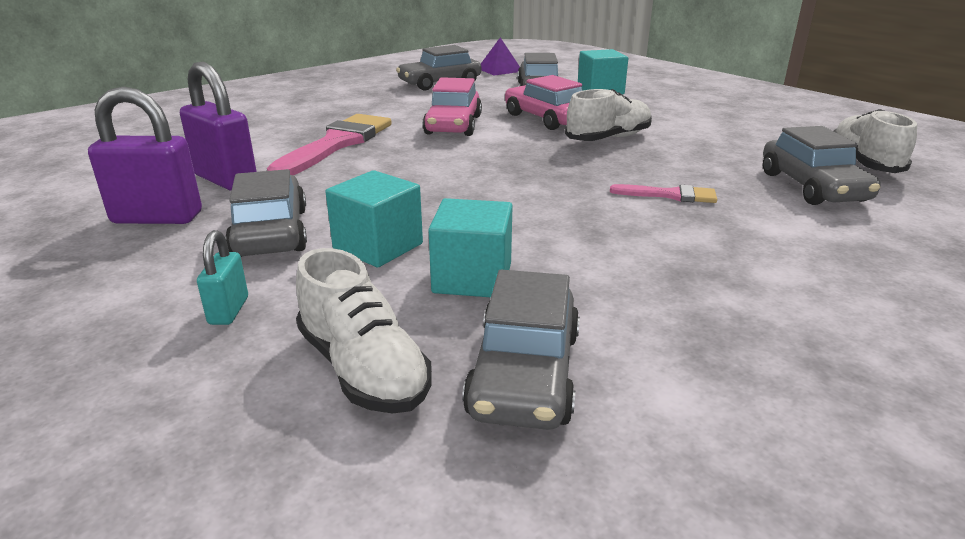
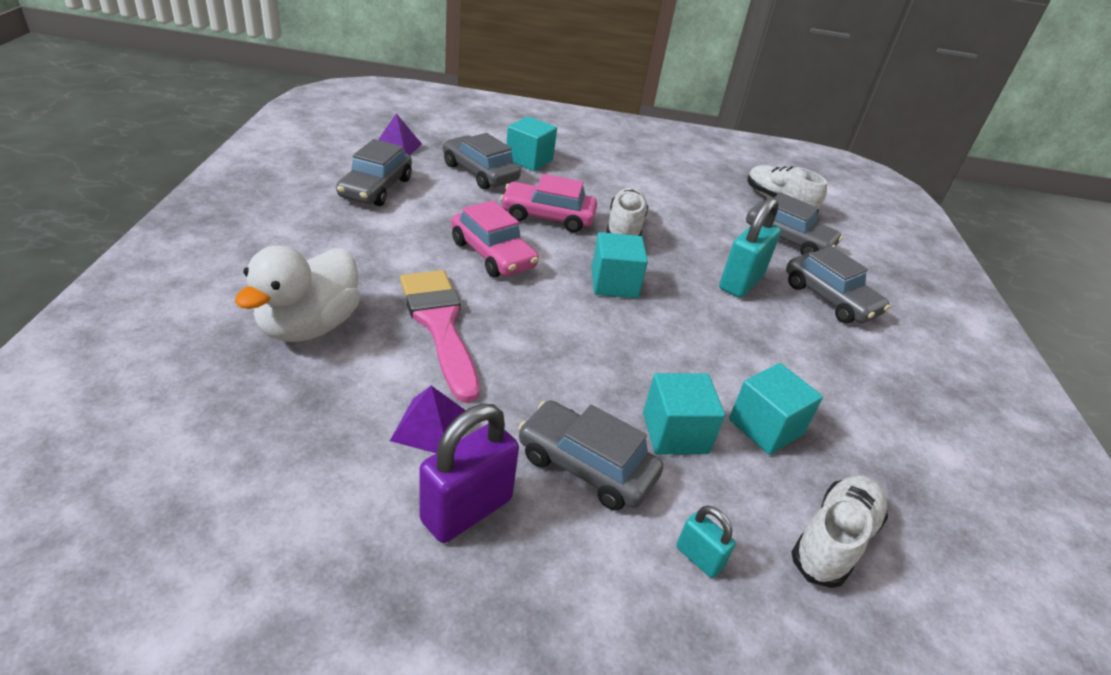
camera: 50 degrees left, 10 degrees up
(226, 179) = (430, 426): purple padlock -> purple pyramid
(263, 124) = (309, 326): none -> white duck
(363, 369) = (833, 540): white shoe -> white shoe turned 60 degrees counterclockwise
(523, 161) = (614, 283): none -> turquoise cube
(525, 373) = (889, 483): grey car -> grey car (830, 299)
(670, 195) = (741, 282): pink brush -> turquoise padlock

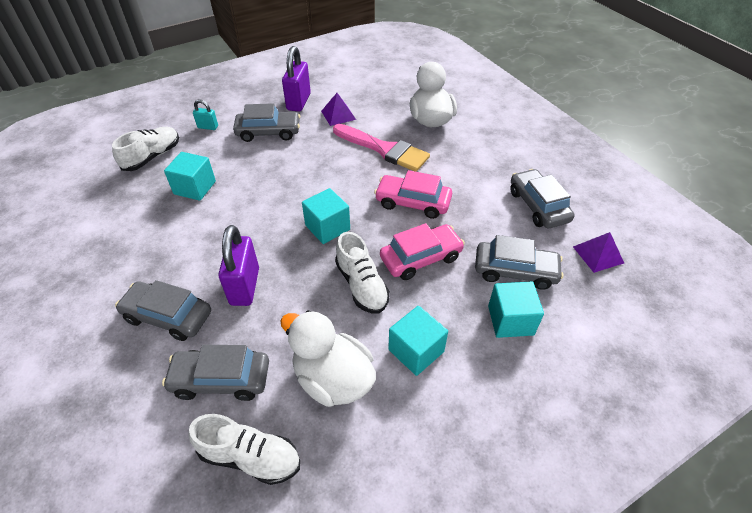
camera: 150 degrees right, 10 degrees up
(675, 433) = (239, 162): turquoise cube -> turquoise cube (416, 351)
(696, 201) = (333, 379): none -> white duck
(741, 282) = (245, 286): turquoise padlock -> purple padlock
(833, 540) = (152, 157): white shoe -> white shoe turned 150 degrees counterclockwise

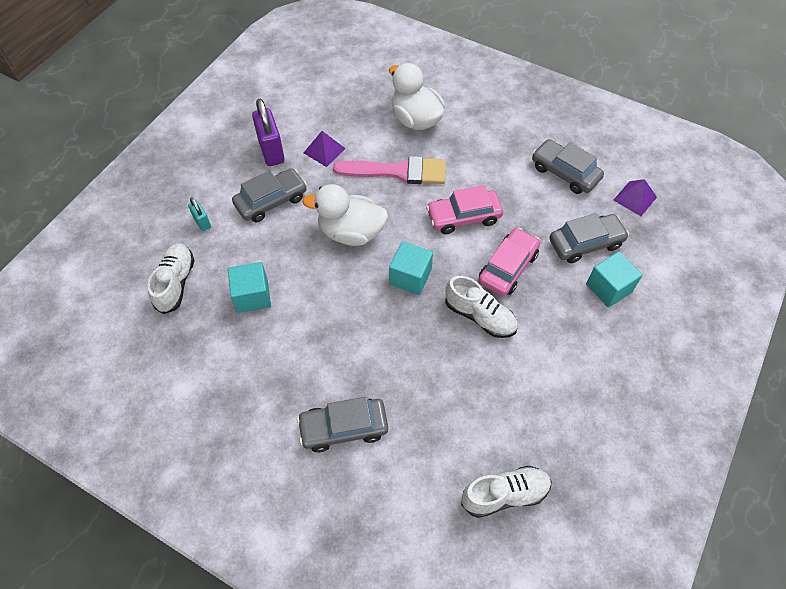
camera: 30 degrees left, 10 degrees up
(208, 127) = (202, 222): turquoise padlock -> turquoise padlock turned 75 degrees clockwise
(221, 379) = (434, 453): grey car -> none
(245, 286) = (385, 367): purple padlock -> none
(333, 379) = (517, 404): white duck -> white duck (351, 232)
(416, 351) = (560, 349): turquoise cube -> none

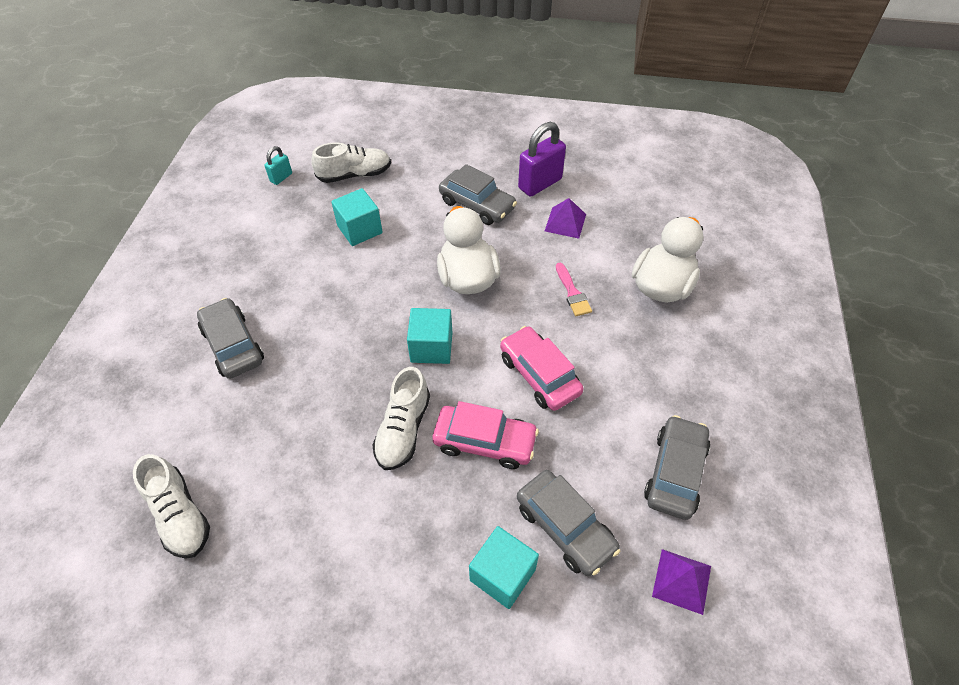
camera: 70 degrees right, 5 degrees down
(202, 222) = (428, 167): turquoise padlock -> turquoise padlock (281, 177)
(398, 171) = (572, 293): pink brush -> pink brush, size x0.50

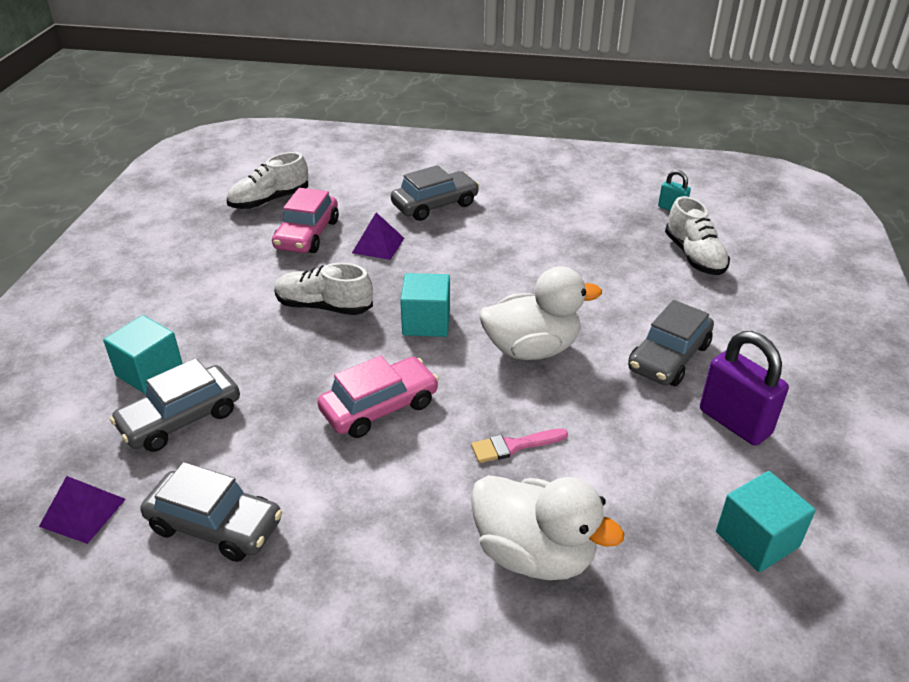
camera: 90 degrees right, 15 degrees down
(359, 229) = (600, 265): turquoise cube -> turquoise cube (757, 539)
(485, 442) = (297, 361): pink car -> pink car (307, 234)
(565, 222) = (655, 446): purple pyramid -> purple pyramid (378, 245)

